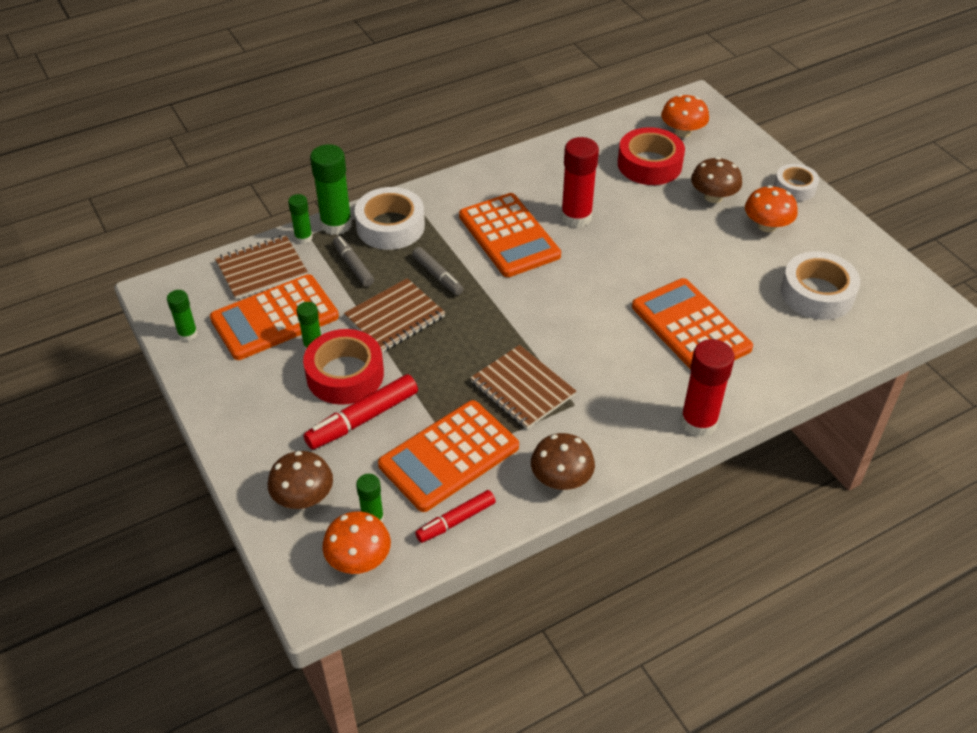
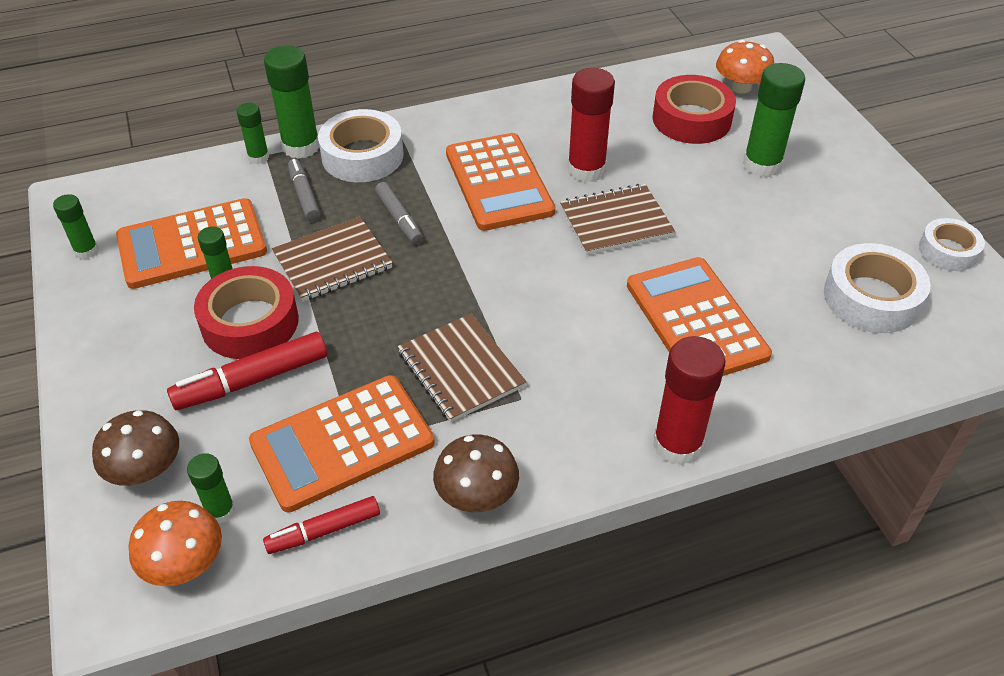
camera: 10 degrees right, 0 degrees up
(261, 269) = (198, 187): brown notebook -> brown notebook (615, 222)
(713, 197) = (761, 165): brown mushroom -> green glue stick
(767, 226) = (822, 207): orange mushroom -> none
(795, 187) = (868, 165): white tape -> white tape (948, 251)

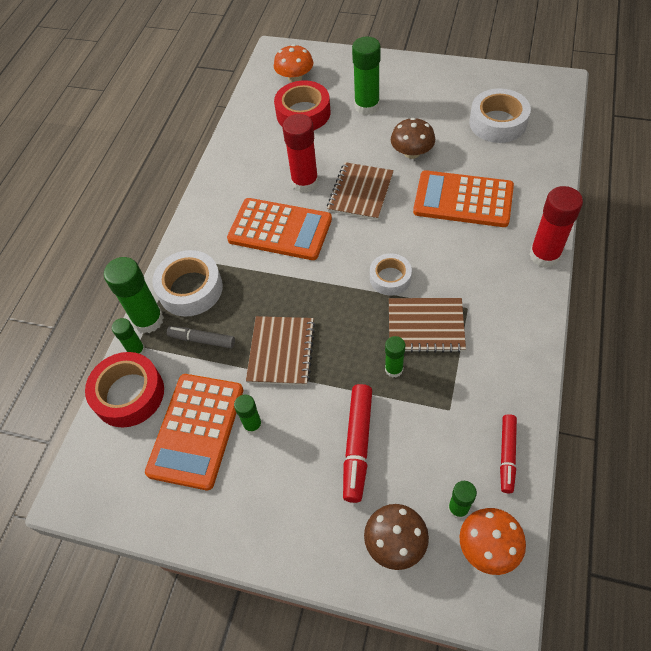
camera: 50 degrees left, 10 degrees up
(86, 251) = (145, 506): green glue stick -> green glue stick (394, 369)
(250, 322) = (303, 424): red tape -> red tape (129, 394)
(342, 443) = (444, 415): orange calculator -> none
(399, 219) = (270, 297): grey marker -> none
(476, 494) = (525, 364): brown mushroom -> brown mushroom (412, 153)
(948, 251) = (487, 76): white tape -> white tape (390, 278)

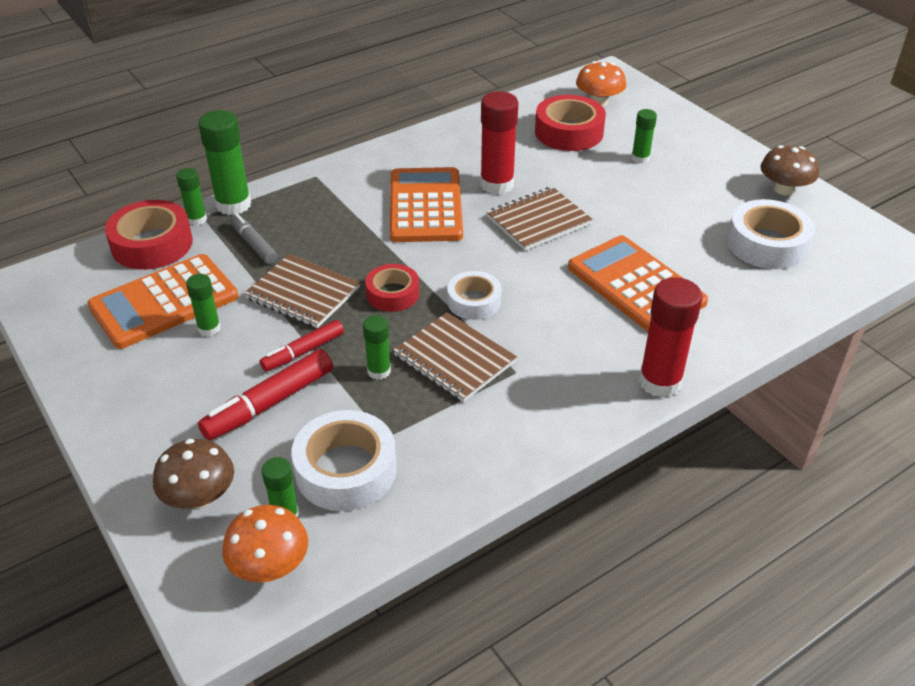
camera: 35 degrees right, 15 degrees down
(190, 289) = (294, 203): white tape -> white tape (346, 470)
(280, 229) = (425, 206): orange calculator -> orange calculator turned 150 degrees counterclockwise
(281, 351) = (303, 293): brown notebook -> brown notebook turned 75 degrees clockwise
(337, 309) = (392, 294): none -> red tape
(367, 106) = (640, 158): green glue stick -> green glue stick, size x0.56
(412, 153) = (635, 218): brown mushroom -> brown mushroom (784, 189)
(507, 455) = (387, 511): red marker -> red marker (303, 352)

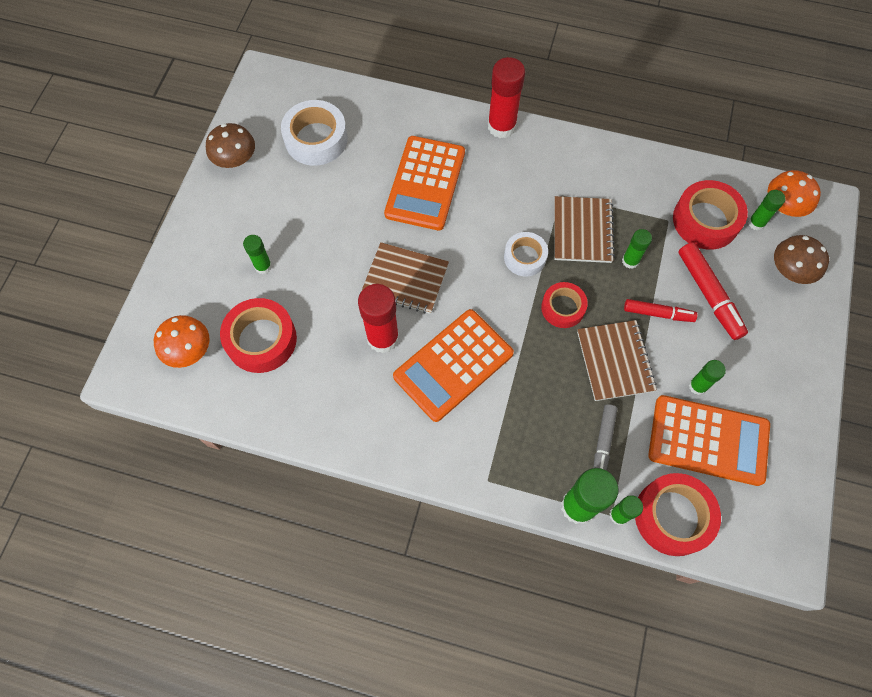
camera: 130 degrees left, 25 degrees up
(269, 403) = (709, 295): red marker -> red marker turned 60 degrees clockwise
(346, 470) = (705, 220): white tape -> red tape

